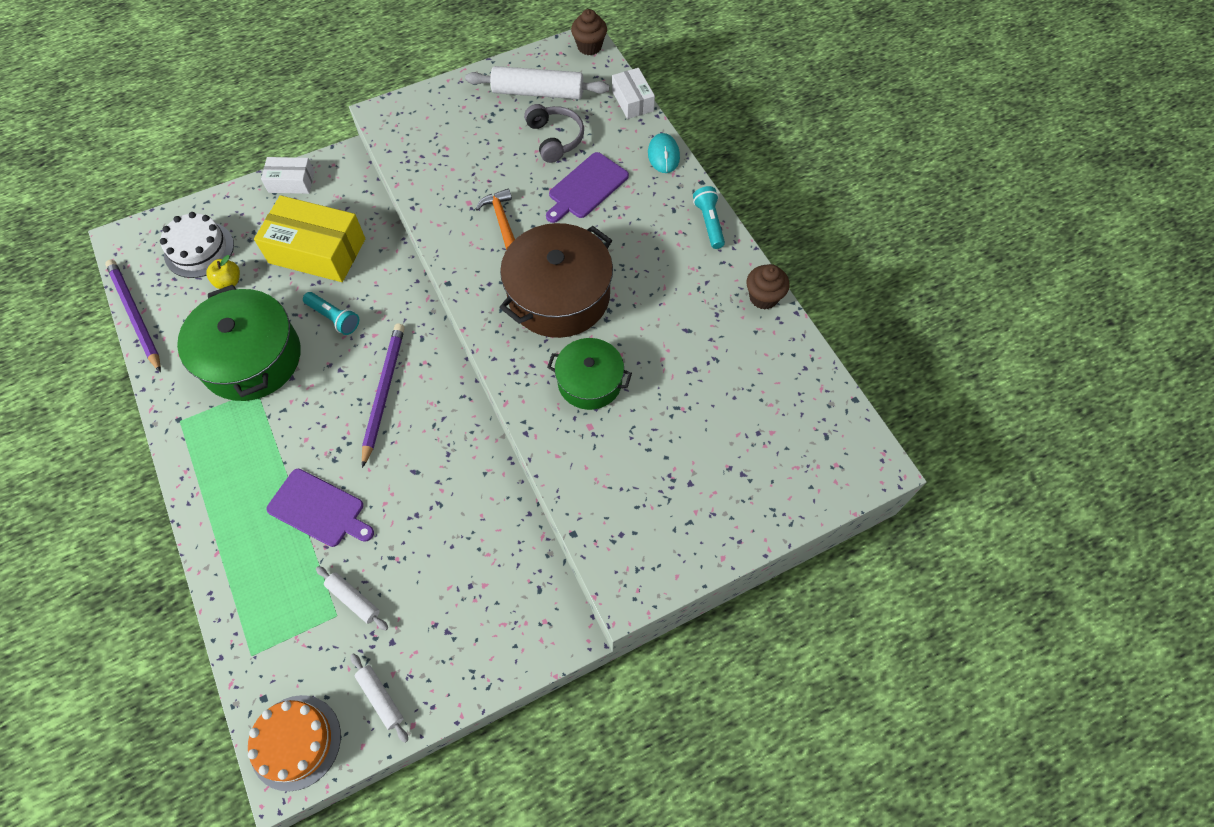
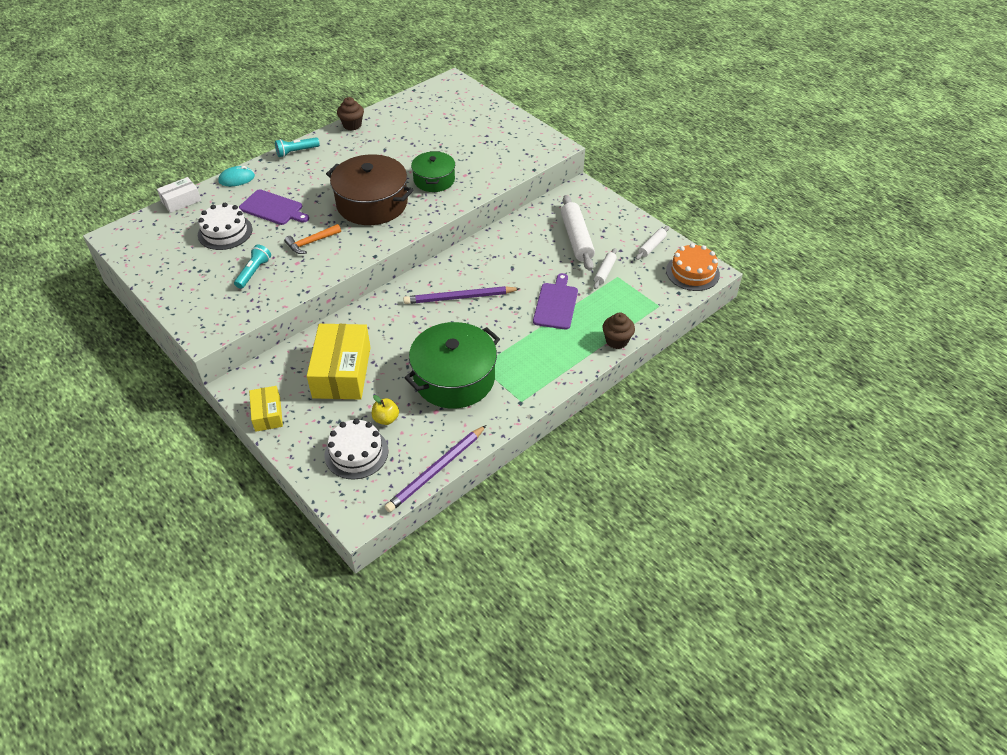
camera: 105 degrees left, 15 degrees down
(291, 182) = (267, 414): white box -> yellow box
(334, 318) = (404, 342): turquoise flashlight -> turquoise flashlight (254, 272)
(538, 92) = (173, 250): white rolling pin -> white rolling pin (576, 239)
(555, 138) = (225, 232): grey headphones -> white cake
(589, 46) = (117, 233): brown cupcake -> brown cupcake (616, 341)

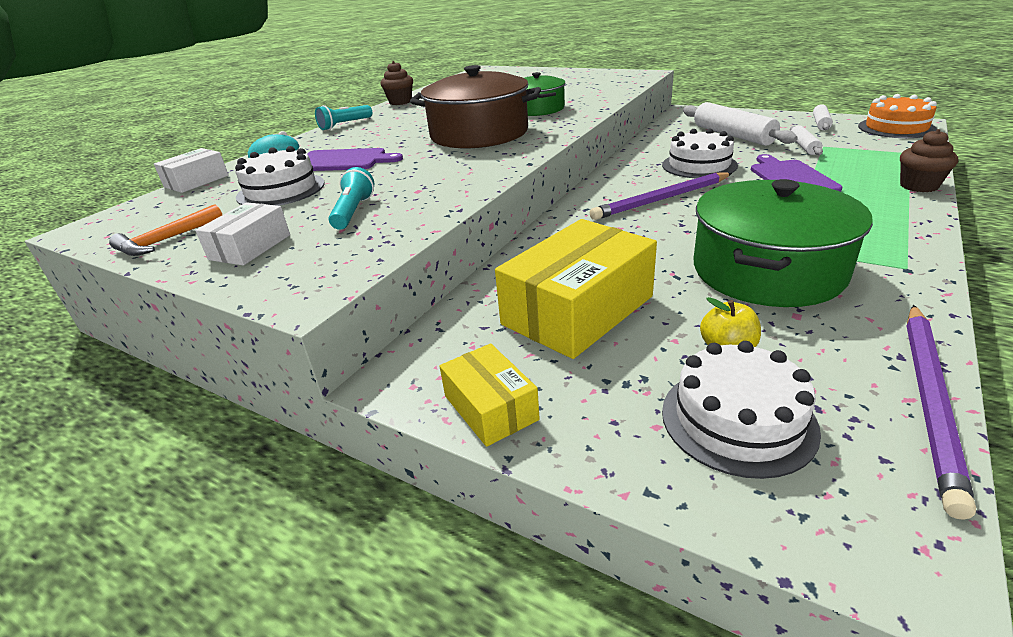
camera: 15 degrees left, 15 degrees down
(192, 287) = (250, 247): none -> white box
(311, 242) = (424, 172): orange hammer -> orange hammer (167, 240)
(342, 372) = (577, 310): yellow box -> yellow box turned 60 degrees clockwise
(517, 268) = (699, 165): none -> white cake

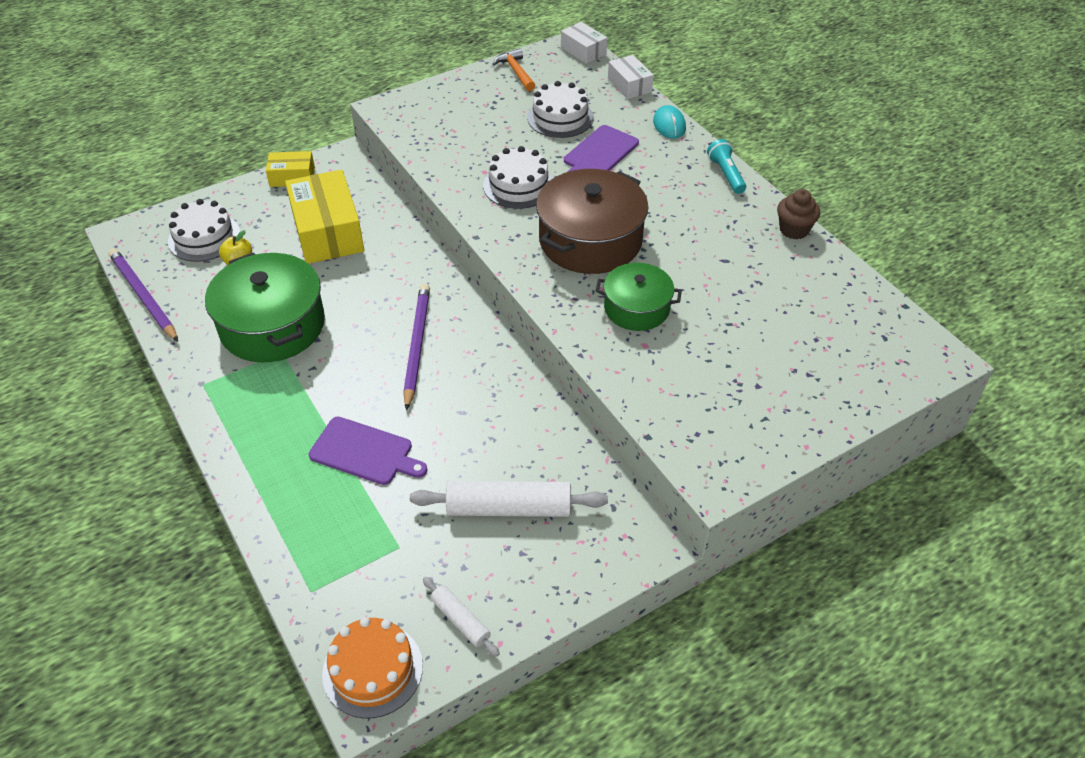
camera: 115 degrees right, 15 degrees up
(250, 247) = (468, 98): white box -> white box (583, 51)
(353, 212) = (477, 139): turquoise flashlight -> none
(699, 165) = (458, 417): white cake -> white cake (518, 185)
(803, 146) = (415, 531): white rolling pin -> none
(918, 186) = (259, 513): brown cupcake -> none

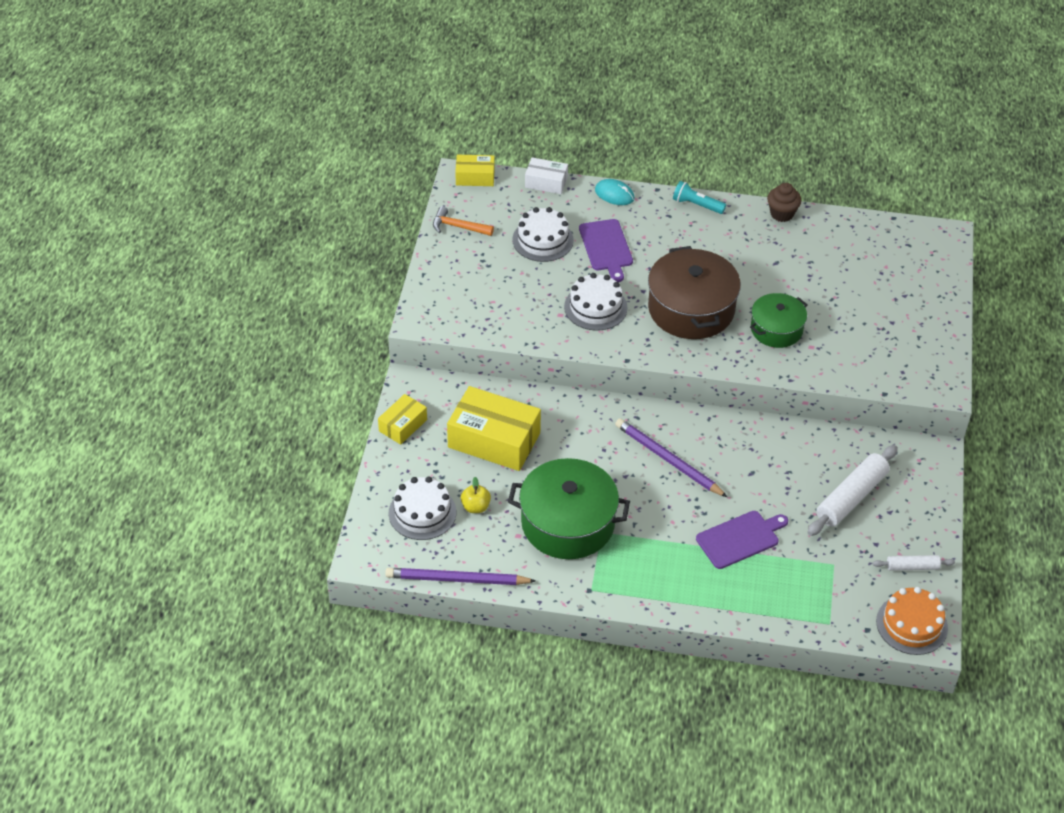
camera: 50 degrees left, 0 degrees up
(583, 51) = (475, 177): white box -> yellow box

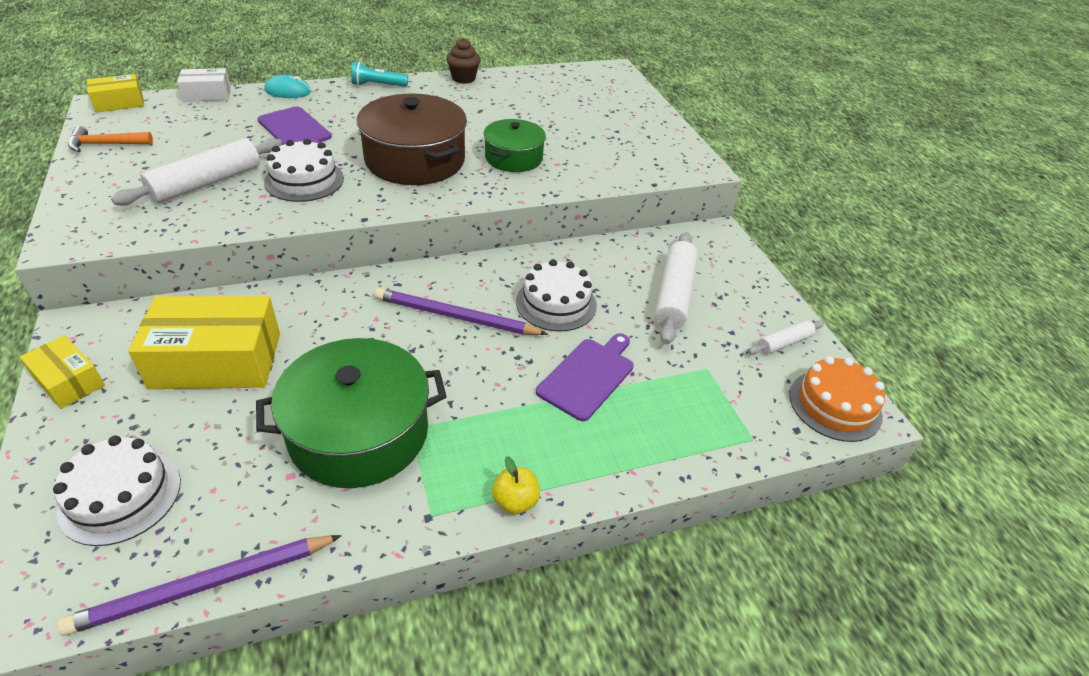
camera: 30 degrees left, 5 degrees down
(403, 425) = (68, 381): yellow box -> yellow box turned 60 degrees counterclockwise
(475, 507) = (210, 457): yellow apple -> yellow apple (515, 501)
(523, 290) = (207, 183): none -> white rolling pin
(543, 240) = (218, 137): white cake -> white cake (556, 303)

